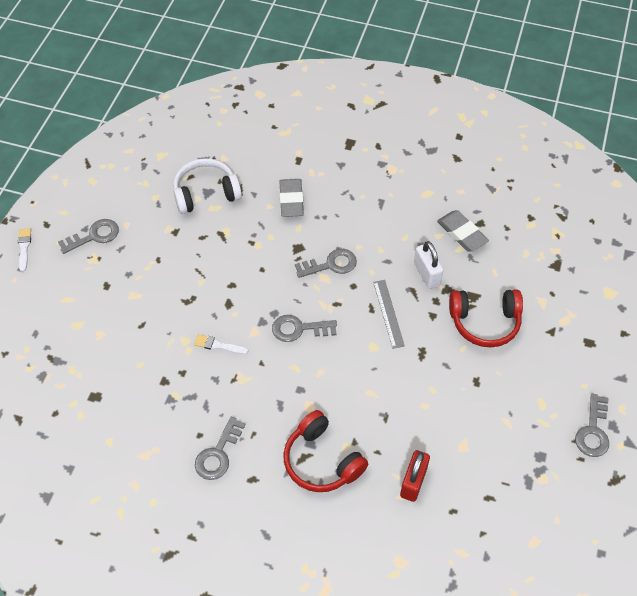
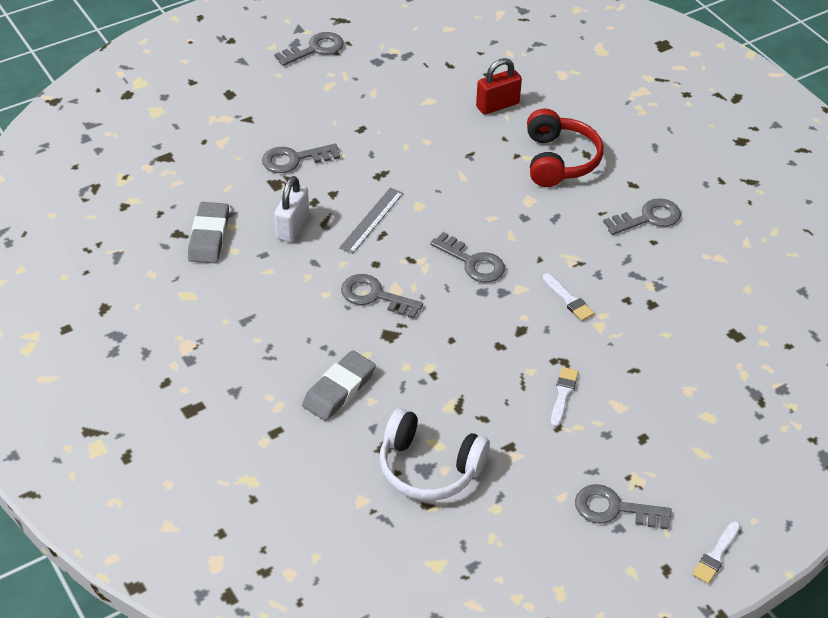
camera: 140 degrees left, 10 degrees down
(170, 280) = (563, 394): none -> white brush
(484, 322) = (294, 159): red headphones -> grey key

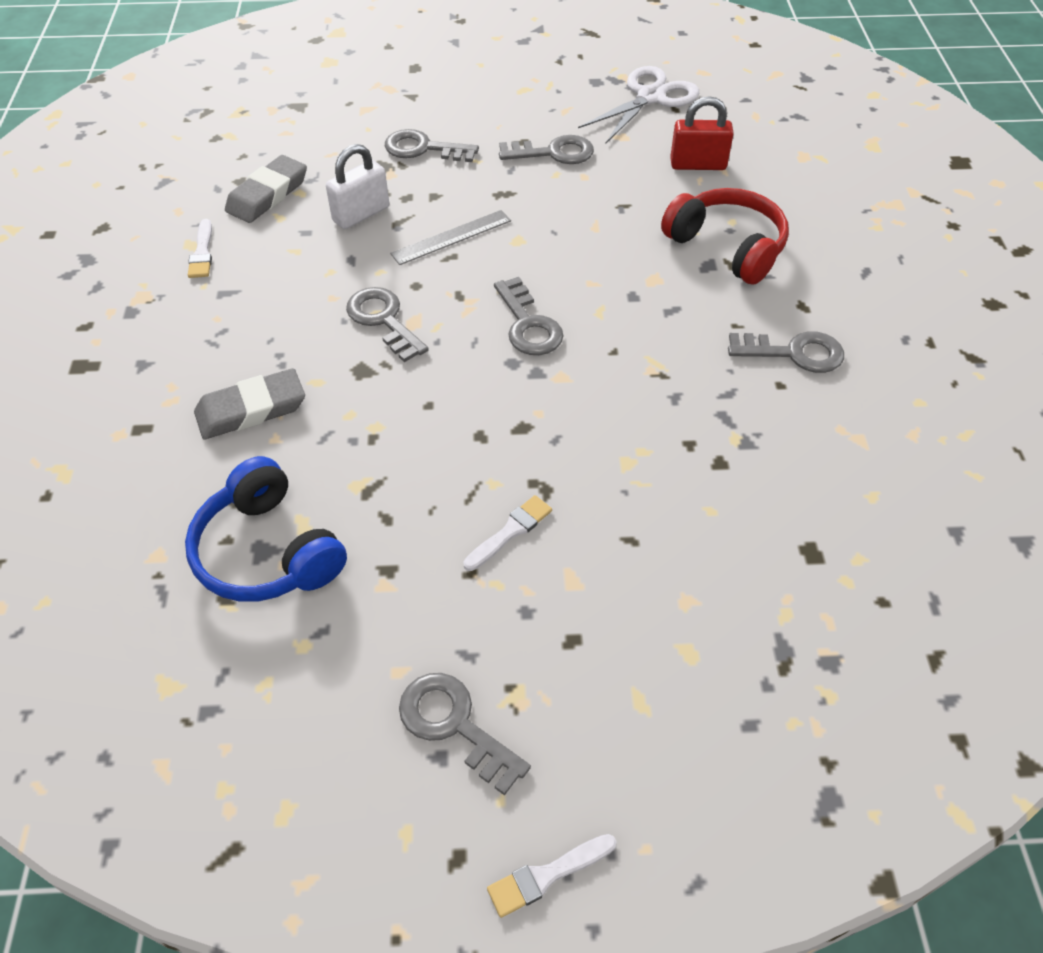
camera: 30 degrees right, 5 degrees up
(315, 49) = (539, 51): grey key -> grey key (553, 153)
(426, 62) = (650, 97): none -> white scissors
(429, 468) = (267, 551): white headphones -> blue headphones
(559, 160) = (727, 247): red headphones -> red headphones turned 75 degrees counterclockwise
(568, 299) = (612, 414): white brush -> white brush (202, 253)

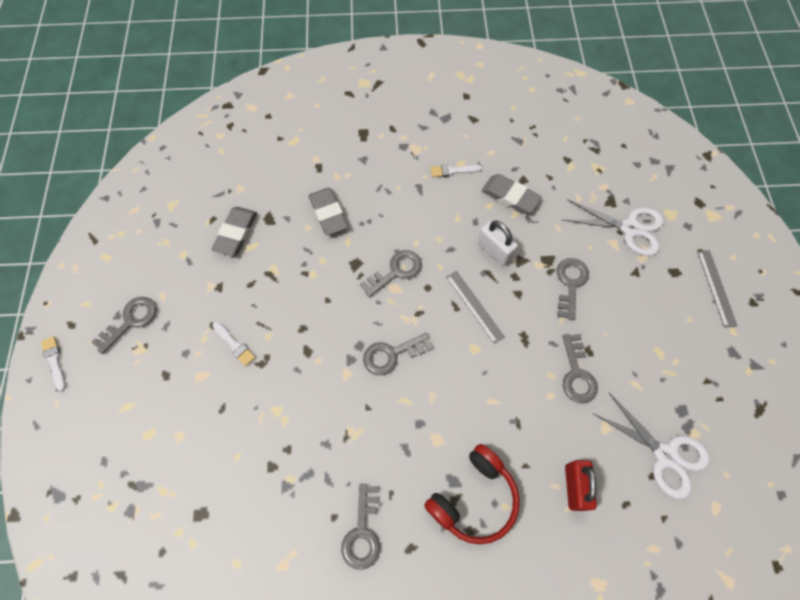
camera: 90 degrees right, 15 degrees up
(267, 551) = (236, 233): blue headphones -> grey eraser
(345, 94) = (629, 228): none -> white scissors
(440, 41) = (716, 288): none -> grey ruler

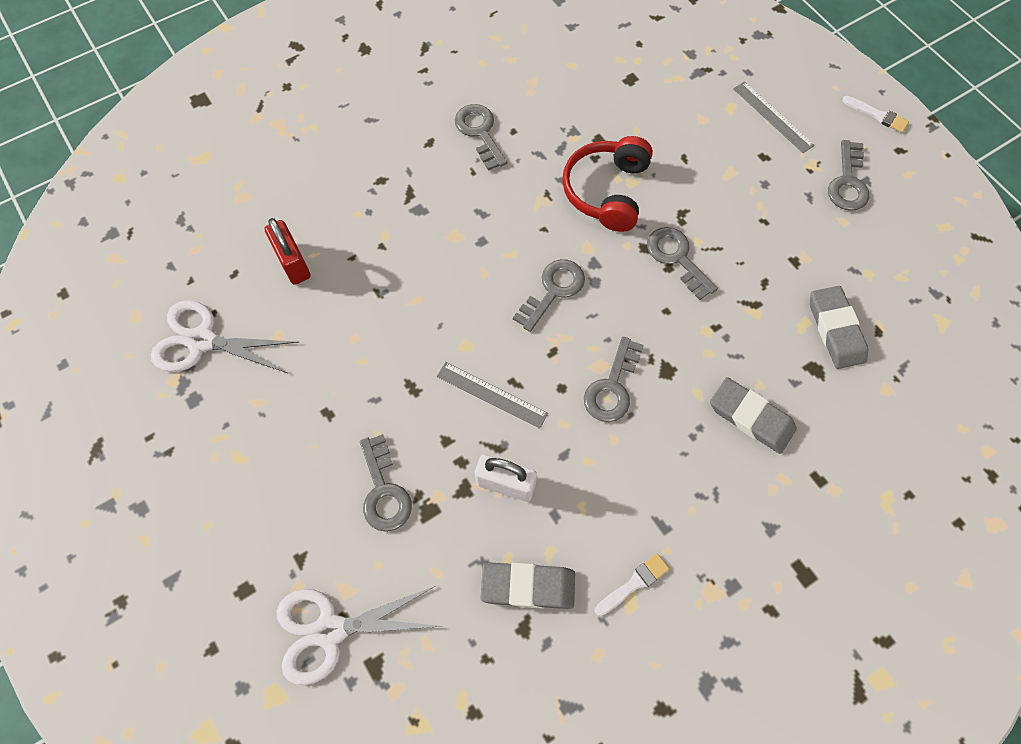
camera: 150 degrees right, 0 degrees up
(234, 345) = (724, 215): white brush -> none
(474, 498) = (391, 205): red headphones -> red headphones (607, 191)
(576, 374) = (332, 377): grey key -> grey key (677, 258)
(716, 288) = (178, 596): grey ruler -> grey ruler (773, 117)

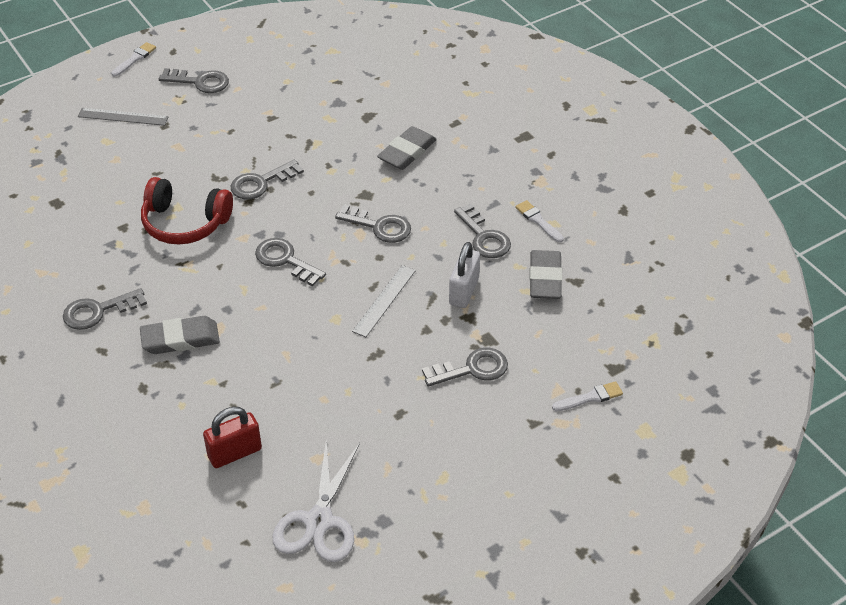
camera: 90 degrees left, 20 degrees down
(330, 630) = (590, 397): white scissors -> white brush
(599, 511) = (484, 237): none -> grey key
(773, 117) = (123, 117): grey ruler -> grey ruler turned 45 degrees clockwise
(835, 330) = (335, 102): grey eraser -> grey eraser (180, 339)

